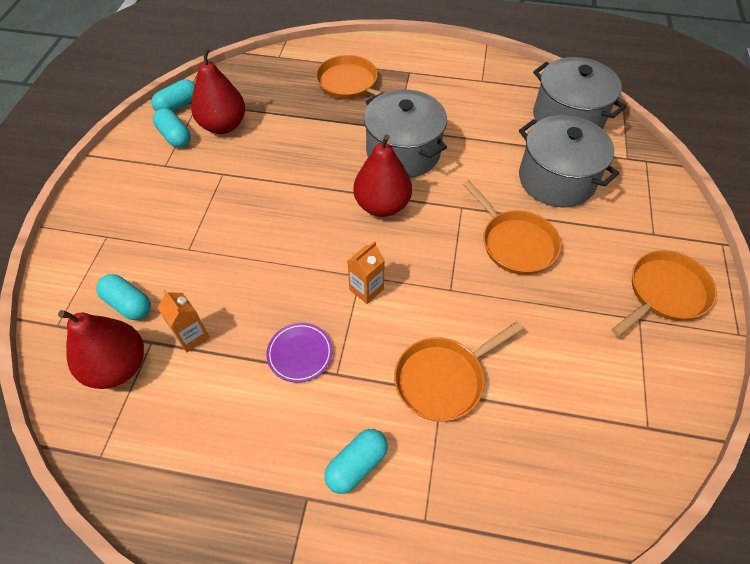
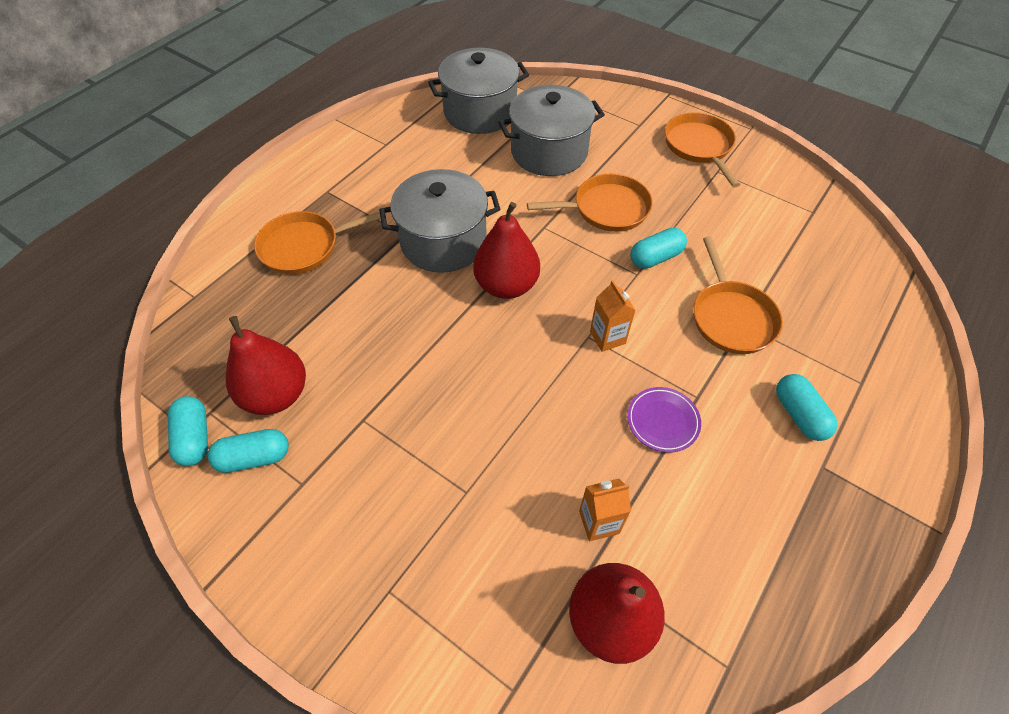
camera: 65 degrees left, 0 degrees up
(128, 304) = (520, 586): turquoise capsule -> turquoise capsule (655, 257)

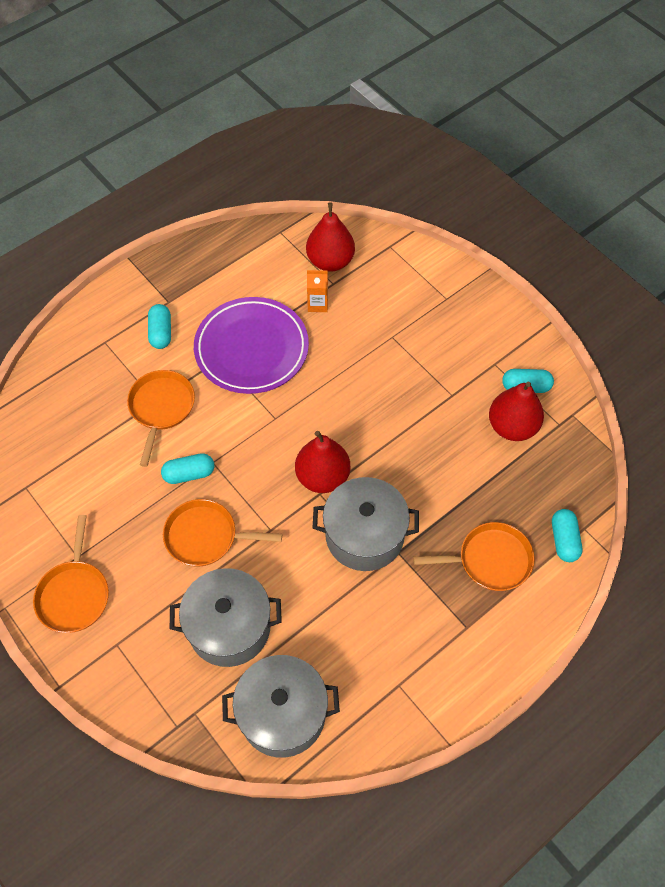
camera: 165 degrees left, 5 degrees up
(194, 438) = (567, 409): turquoise capsule -> turquoise capsule (564, 540)
(607, 337) = (261, 414): orange carton -> none
(662, 421) = (251, 349): purple plate -> purple plate, size x2.31

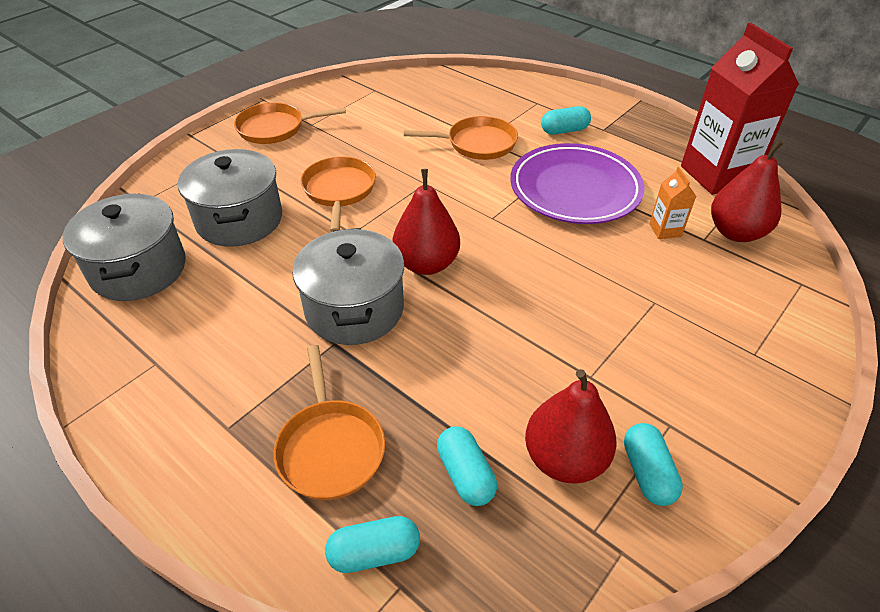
camera: 80 degrees right, 15 degrees down
(189, 474) = (408, 170): turquoise capsule -> turquoise capsule (465, 474)
(258, 245) = (717, 175): none -> red carton

